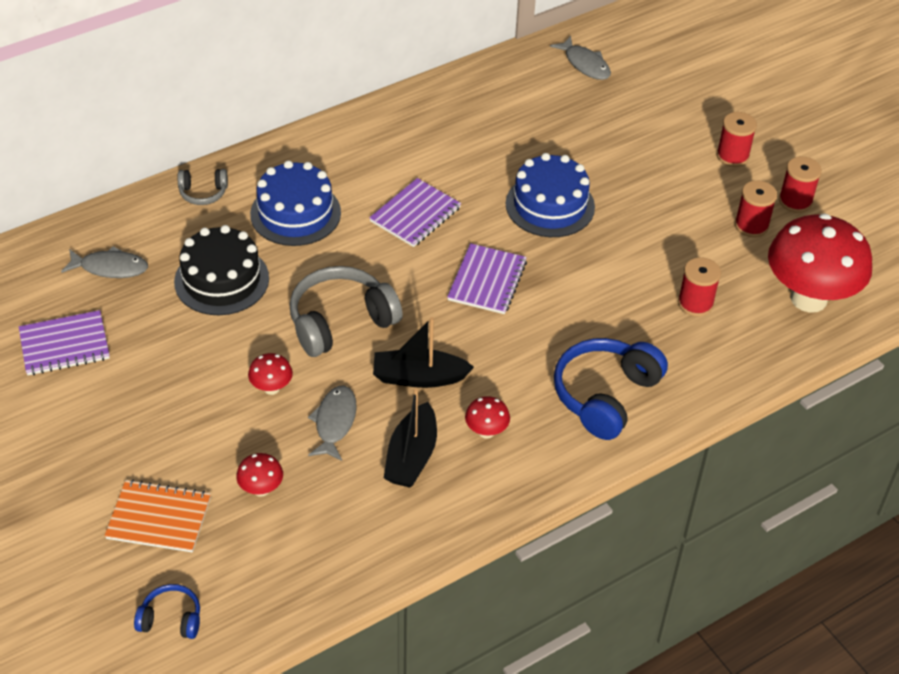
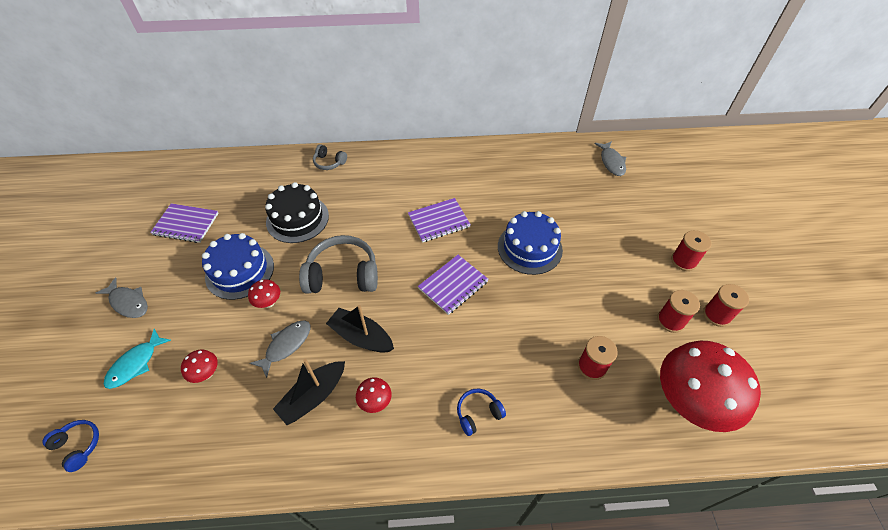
camera: 30 degrees right, 5 degrees up
(110, 267) = (247, 187): grey fish -> grey fish (128, 302)
(159, 518) = (136, 364): orange notebook -> turquoise fish
(295, 213) = (369, 193): blue cake -> blue cake (240, 271)
(605, 396) = (478, 414): blue headphones -> blue headphones, size x0.51

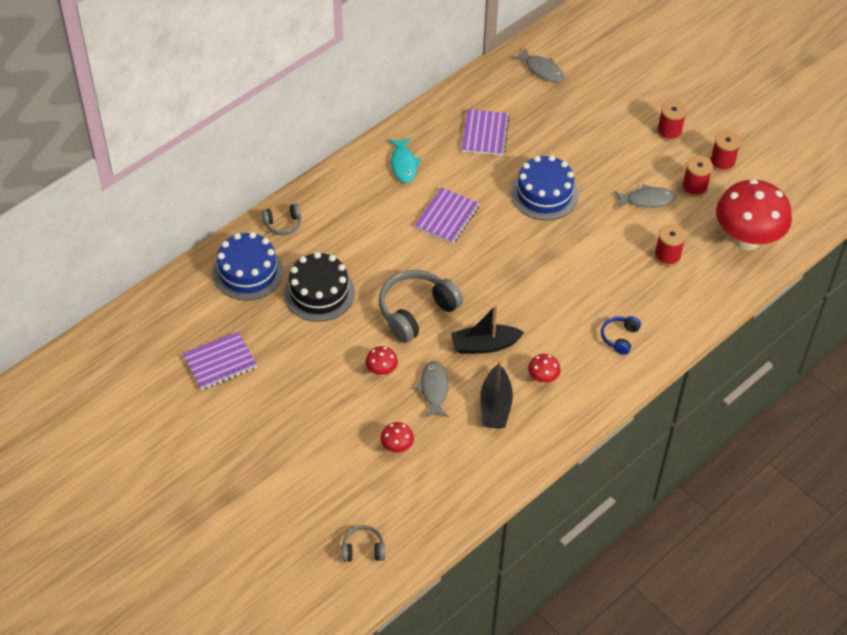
camera: 40 degrees left, 0 degrees up
(78, 446) = (363, 549): blue headphones -> grey headphones
(128, 302) = (260, 449): grey fish -> grey fish (647, 200)
(136, 364) = (331, 480): turquoise fish -> turquoise fish (404, 164)
(240, 271) = (324, 365): blue cake -> blue cake (248, 272)
(453, 285) = (514, 262): purple notebook -> purple notebook (485, 134)

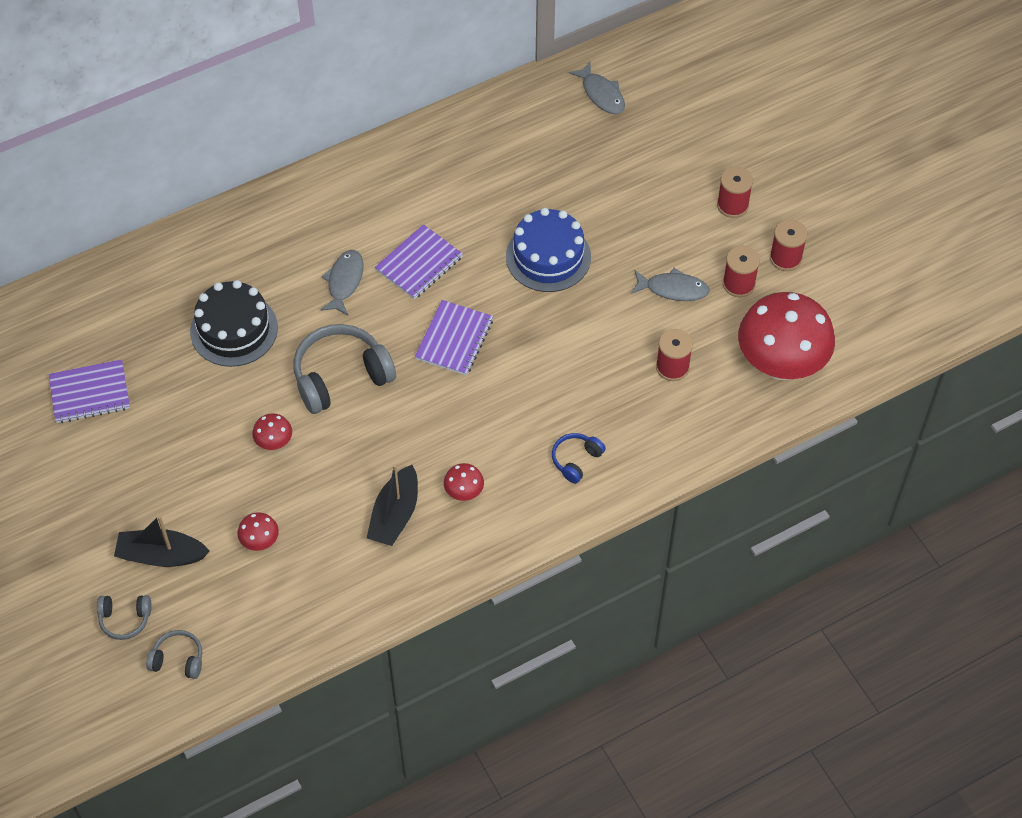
camera: 15 degrees right, 5 degrees up
(248, 272) = (159, 287): blue cake -> none
(283, 224) = (220, 234): grey headphones -> grey headphones (125, 619)
(404, 164) = (389, 186): turquoise fish -> none
(434, 389) = (328, 479): grey fish -> grey fish (344, 281)
(484, 345) = (408, 436): black boat -> black boat (161, 555)
(485, 134) = (502, 165): purple notebook -> purple notebook (454, 339)

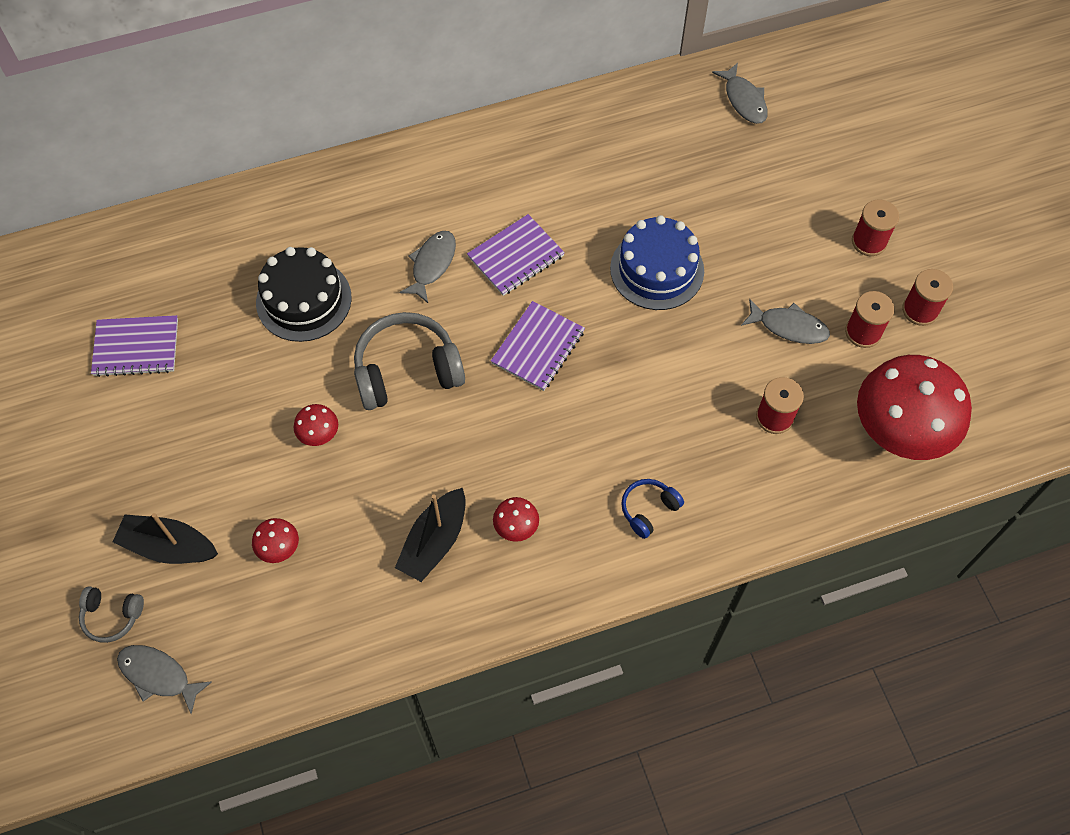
camera: 10 degrees right, 5 degrees up
(178, 660) = (158, 675): grey headphones -> grey fish

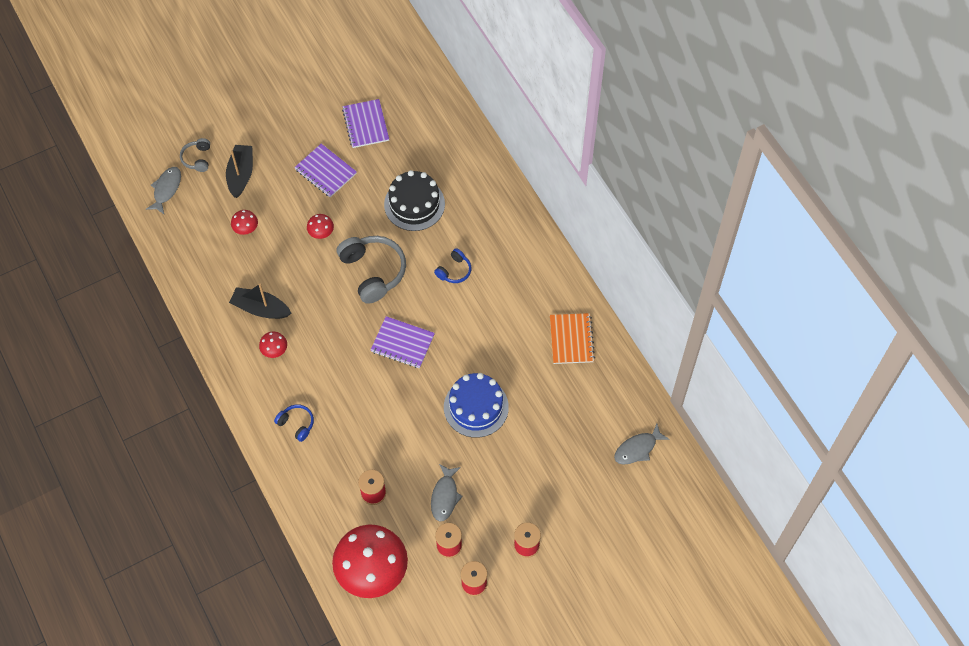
camera: 80 degrees right, 0 degrees up
(432, 264) = (454, 271): grey fish -> blue headphones
(516, 256) = (470, 319): purple notebook -> purple notebook (325, 171)
(573, 143) = (571, 339): none -> orange notebook

